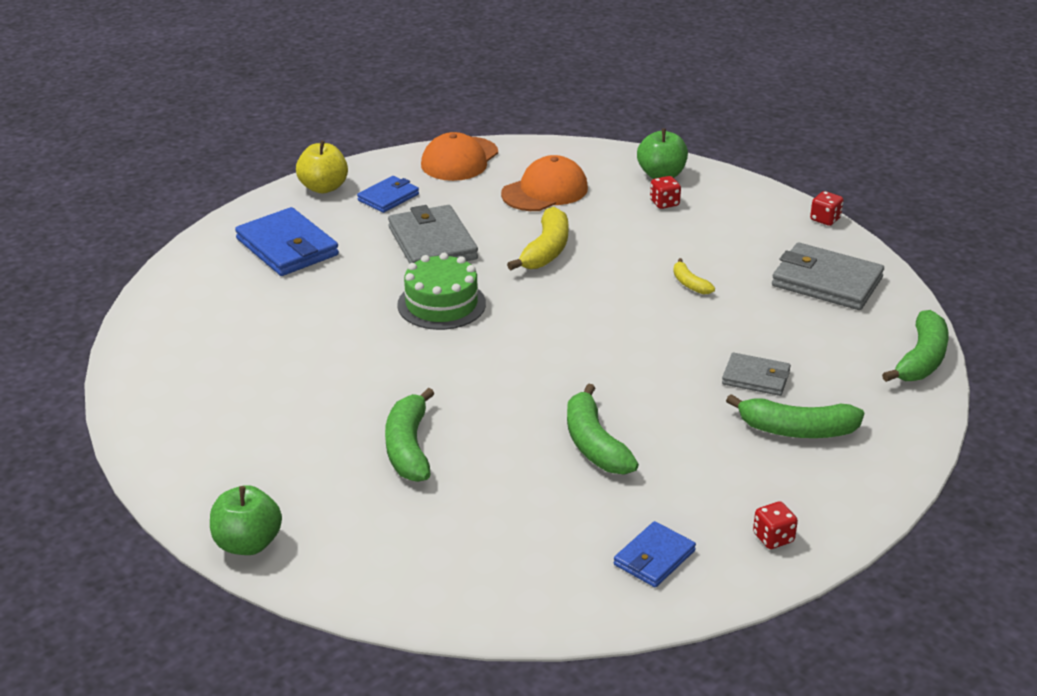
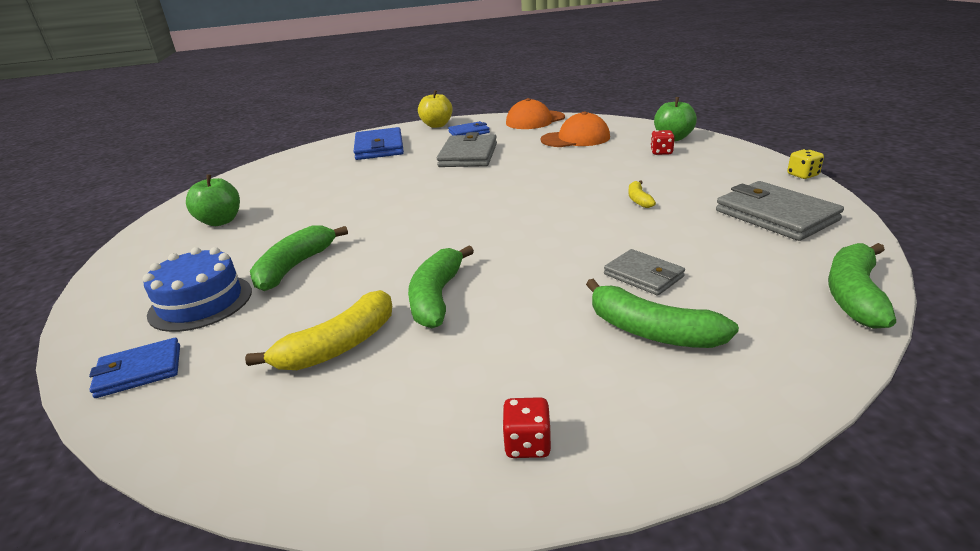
camera: 30 degrees right, 5 degrees down
(248, 544) = (101, 305): green apple -> green apple (220, 221)
(359, 511) = (201, 302): none -> blue cake
(441, 304) = (433, 186): green cake -> none
(546, 250) = (542, 167): yellow banana -> yellow banana (339, 346)
(654, 558) = (374, 422): blue wallet -> blue wallet (139, 371)
(825, 219) = (802, 175): red dice -> yellow dice
(921, 359) = (854, 295): green banana -> green banana turned 150 degrees clockwise

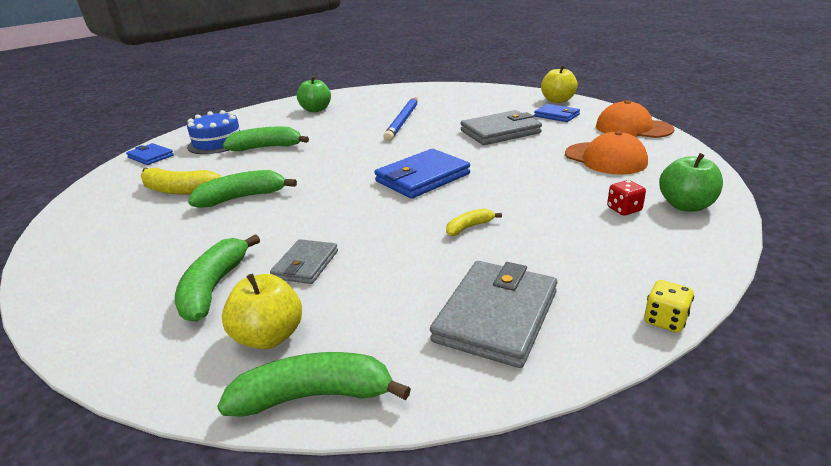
camera: 60 degrees right, 0 degrees up
(362, 184) = (403, 121): none -> blue pencil
(379, 148) = (479, 101): blue wallet -> blue wallet (422, 178)
(527, 444) = (81, 273): red dice -> none
(762, 307) = (269, 336): none -> yellow apple

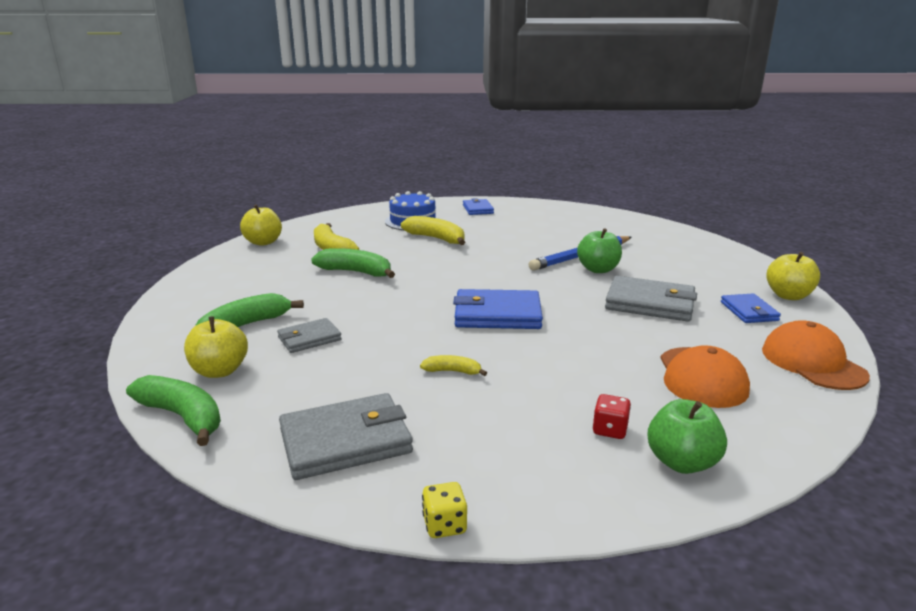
camera: 40 degrees right, 5 degrees down
(81, 213) = (263, 242): none -> yellow apple
(151, 156) = (357, 216): blue wallet -> blue wallet (478, 209)
(267, 147) = (436, 238): green banana -> yellow banana
(316, 110) = (529, 218): green apple -> green apple (598, 269)

